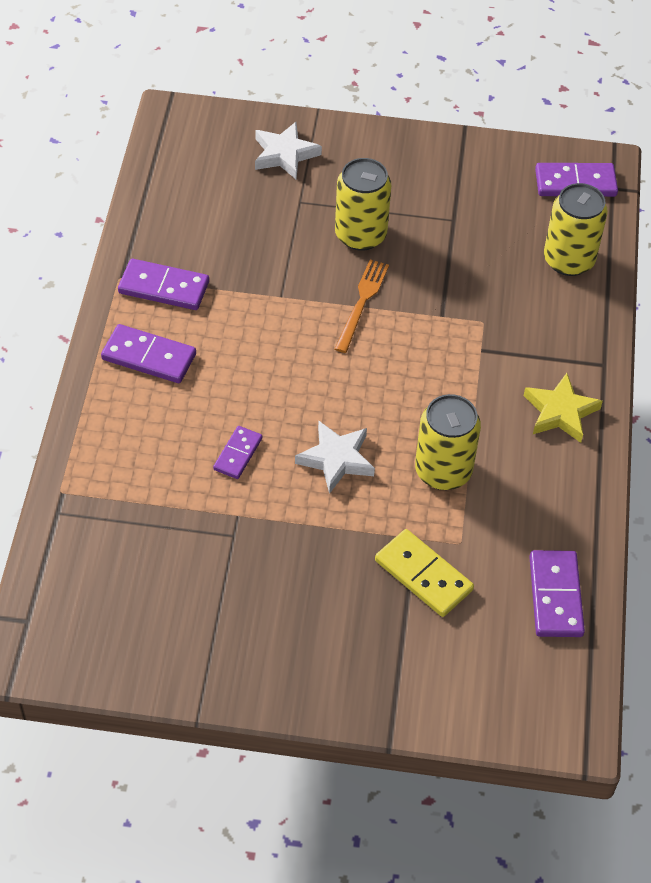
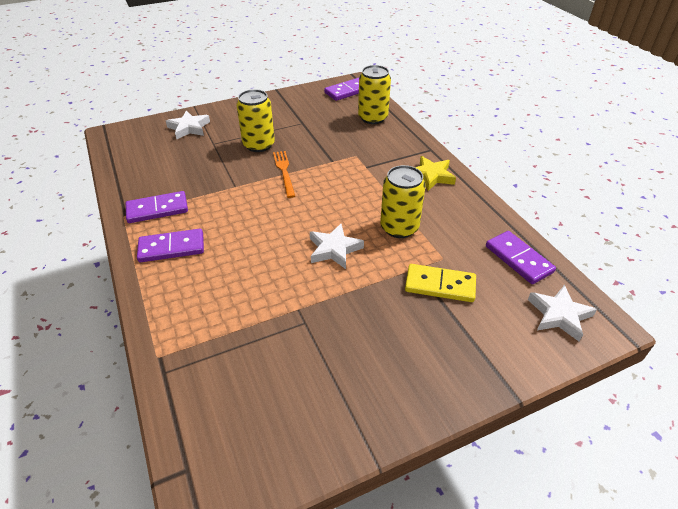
camera: 30 degrees left, 10 degrees down
(238, 454) = (271, 274): purple domino -> none
(530, 689) = (559, 315): none -> white star

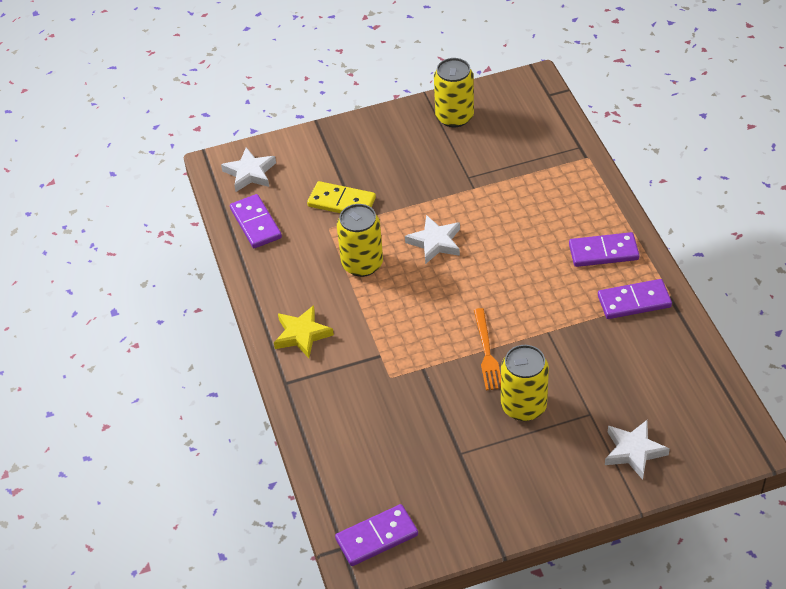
camera: 170 degrees left, 5 degrees up
(373, 118) = (349, 458): yellow can -> yellow can (454, 117)

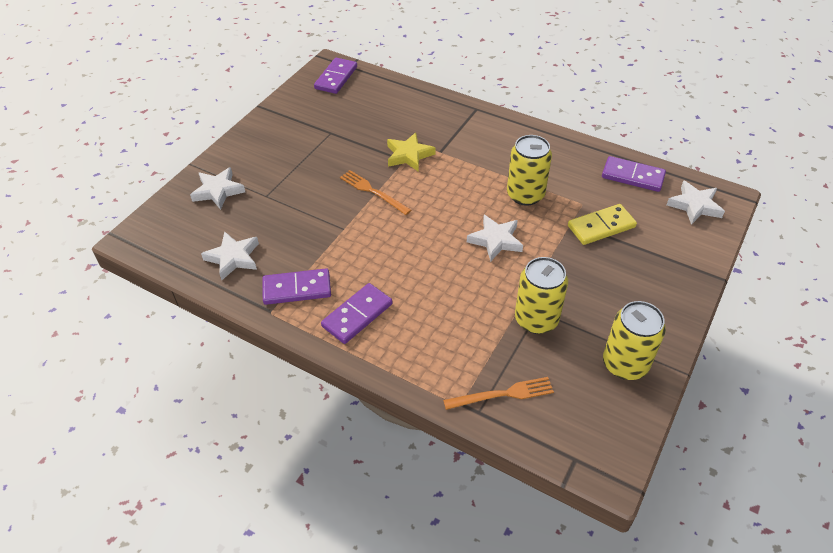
camera: 135 degrees right, 0 degrees up
(302, 334) = (502, 135): yellow star -> yellow star (409, 155)
(523, 406) = (315, 176): yellow can -> yellow can (536, 319)
(553, 146) = (502, 394): none -> orange fork
(634, 301) = (297, 289): purple domino -> purple domino turned 45 degrees clockwise
(668, 364) = (233, 258): none -> white star

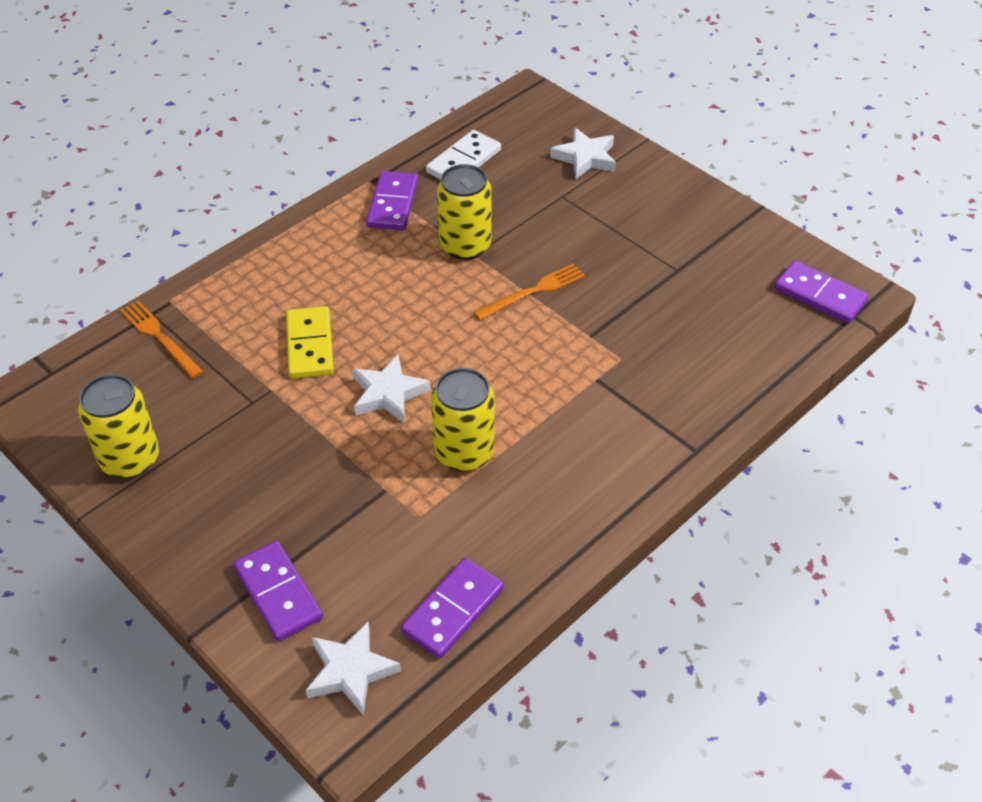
camera: 105 degrees right, 0 degrees up
(233, 258) = (464, 161): white star -> white domino
(357, 315) = (330, 244): purple domino -> purple domino (278, 593)
(409, 155) = (599, 342): yellow star -> none
(502, 394) = (160, 337): orange fork -> orange fork turned 135 degrees clockwise
(536, 319) = (240, 396): yellow can -> yellow can (465, 245)
(601, 226) = (361, 522): yellow domino -> yellow domino (309, 345)

